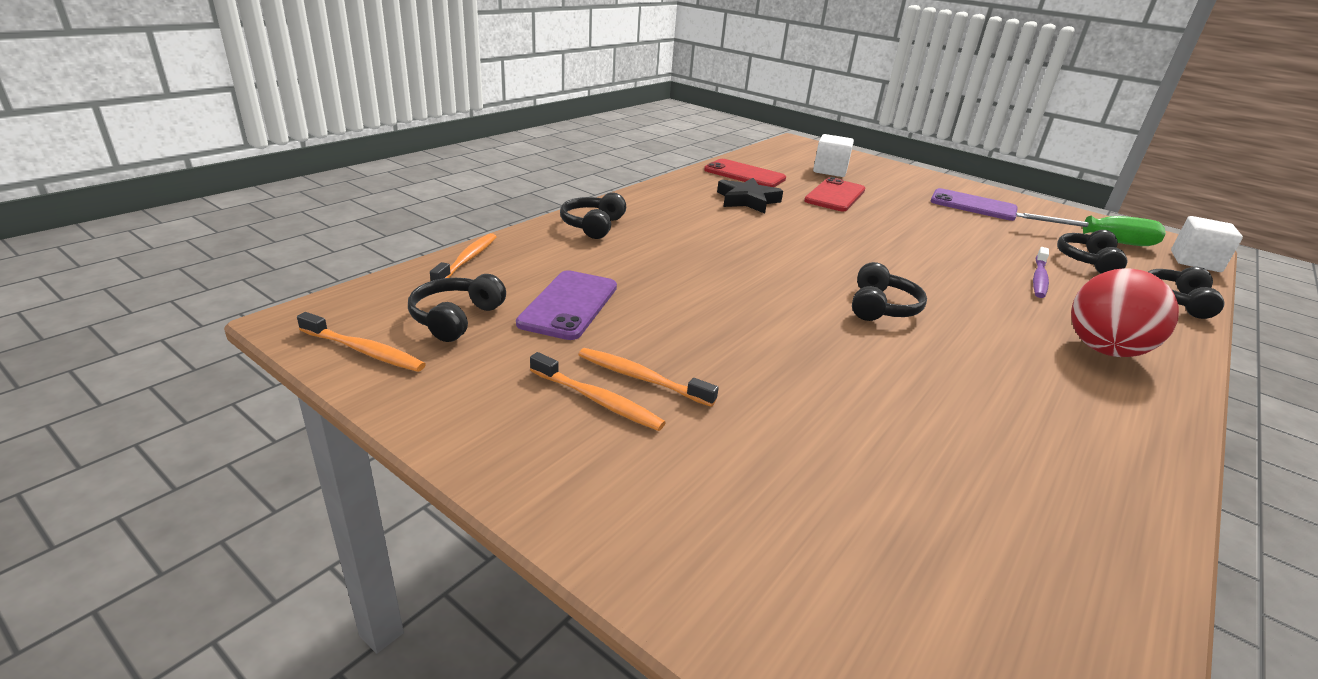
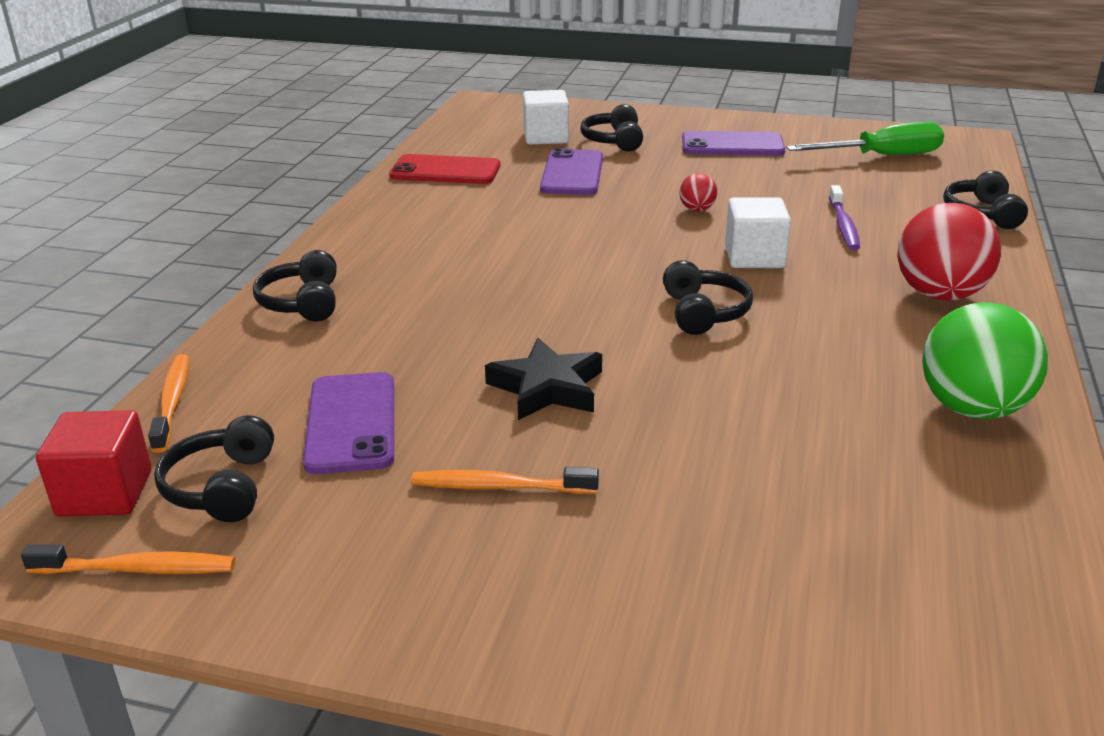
camera: 20 degrees left, 0 degrees up
(384, 299) = (105, 493): none -> red cube
(598, 400) = (469, 530): orange toothbrush -> none
(747, 200) = (472, 210): black star -> black star (547, 388)
(835, 195) = (572, 173): red phone -> purple phone
(918, 239) = (697, 209): none -> red ball
(1087, 261) = (880, 188): black headphones -> black headphones (614, 141)
(1091, 448) = (972, 409): none -> green ball
(1195, 261) = (980, 158): white cube -> white cube (754, 257)

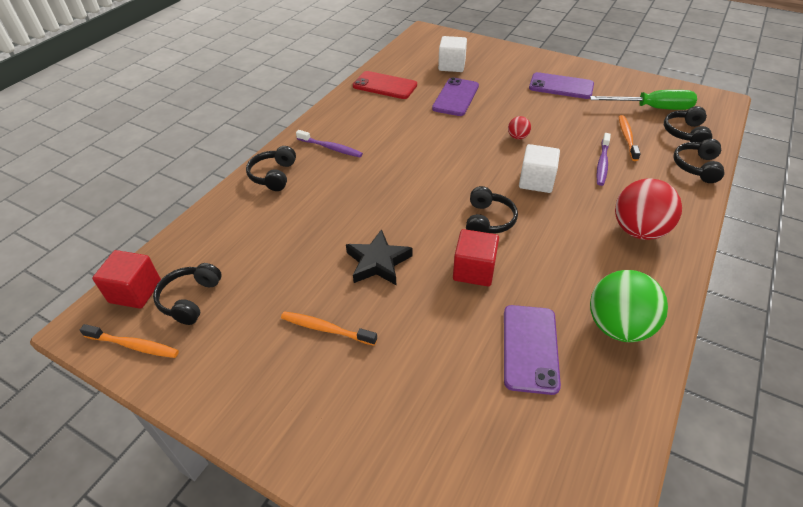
camera: 15 degrees right, 15 degrees up
(172, 402) = (186, 236): orange toothbrush -> orange toothbrush (627, 138)
(351, 423) = (268, 268): purple phone -> purple phone (530, 348)
(390, 256) = (331, 148): none -> purple toothbrush
(614, 141) = (490, 73): black headphones -> black headphones (685, 133)
(713, 375) = (474, 270): none -> red cube

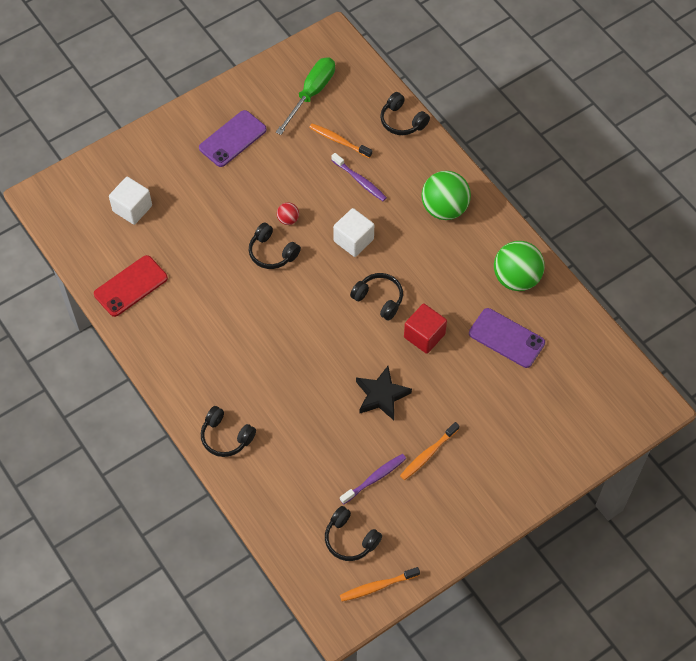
camera: 65 degrees left, 15 degrees up
(134, 345) = (377, 586): orange toothbrush -> orange toothbrush turned 150 degrees counterclockwise
(135, 291) = (320, 578): red cube -> none
(331, 148) = (211, 375): purple toothbrush -> purple toothbrush (374, 478)
(455, 97) = (193, 234): purple phone -> none
(638, 231) = (444, 208): red ball -> green ball
(685, 133) = (359, 96): black headphones -> black headphones (272, 252)

